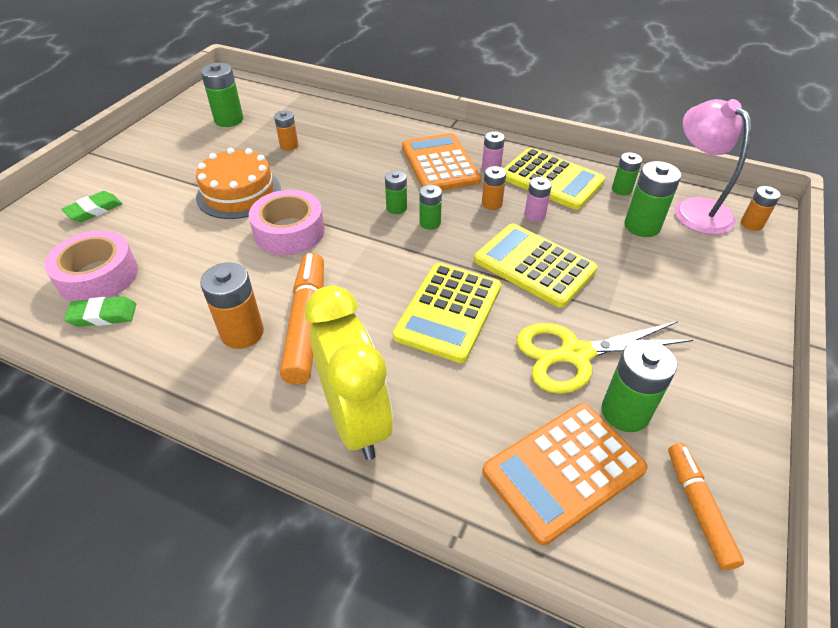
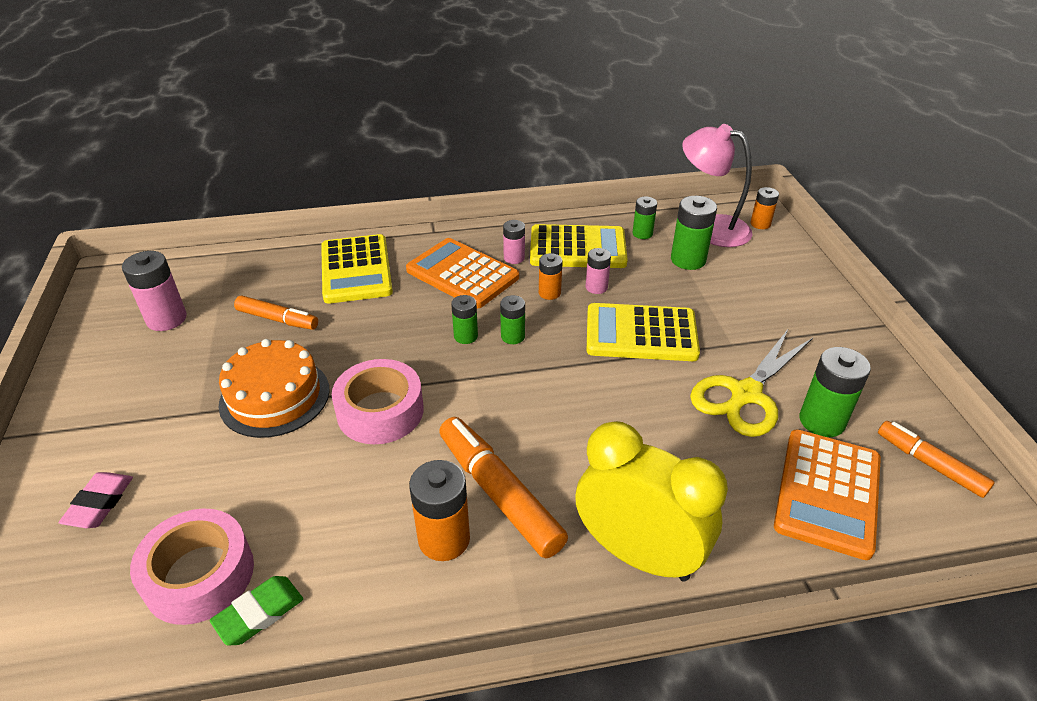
camera: 35 degrees left, 5 degrees down
(94, 210) = (99, 503): green eraser -> pink eraser
(229, 120) = (166, 319): green battery -> pink battery
(289, 146) = (278, 319): orange battery -> orange marker
(448, 312) = (614, 411): yellow calculator -> yellow calculator (356, 270)

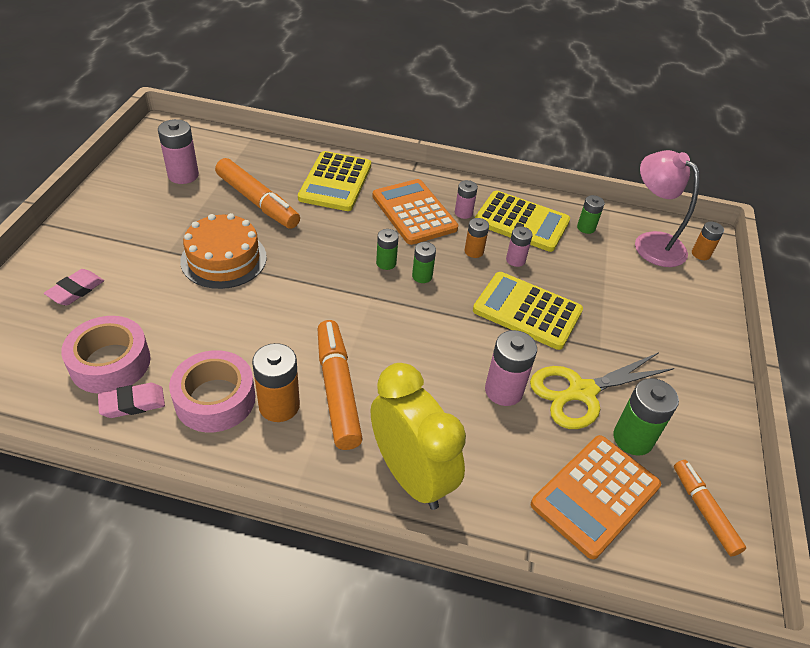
camera: 20 degrees right, 5 degrees up
(259, 613) = (132, 403): green eraser -> pink eraser
(278, 319) = (257, 202): orange marker -> orange marker, size x1.61
(380, 411) = (289, 297): pink tape -> pink tape (215, 399)
(671, 423) = (503, 390): none -> pink battery
(688, 260) = (611, 263): green battery -> none

